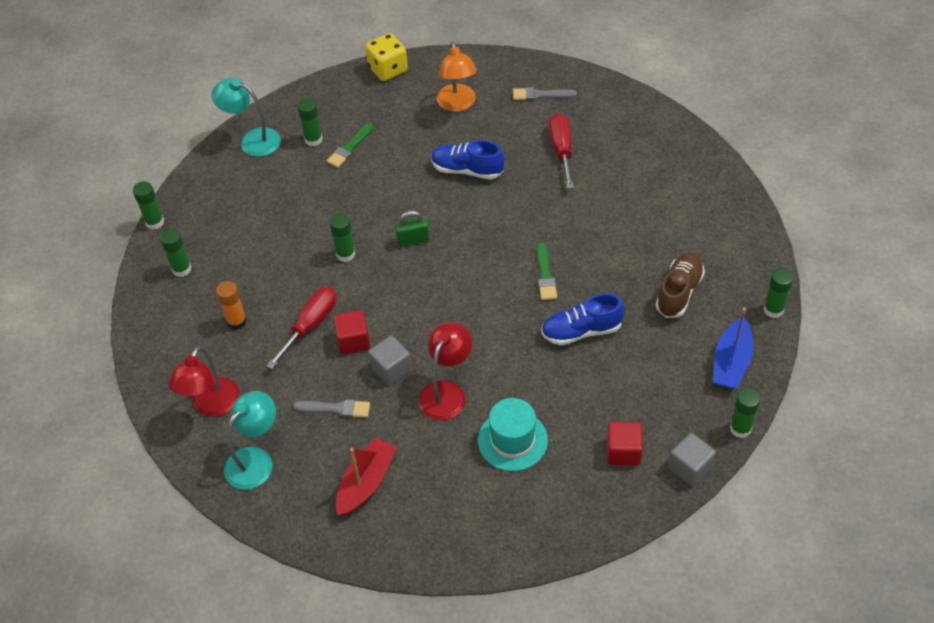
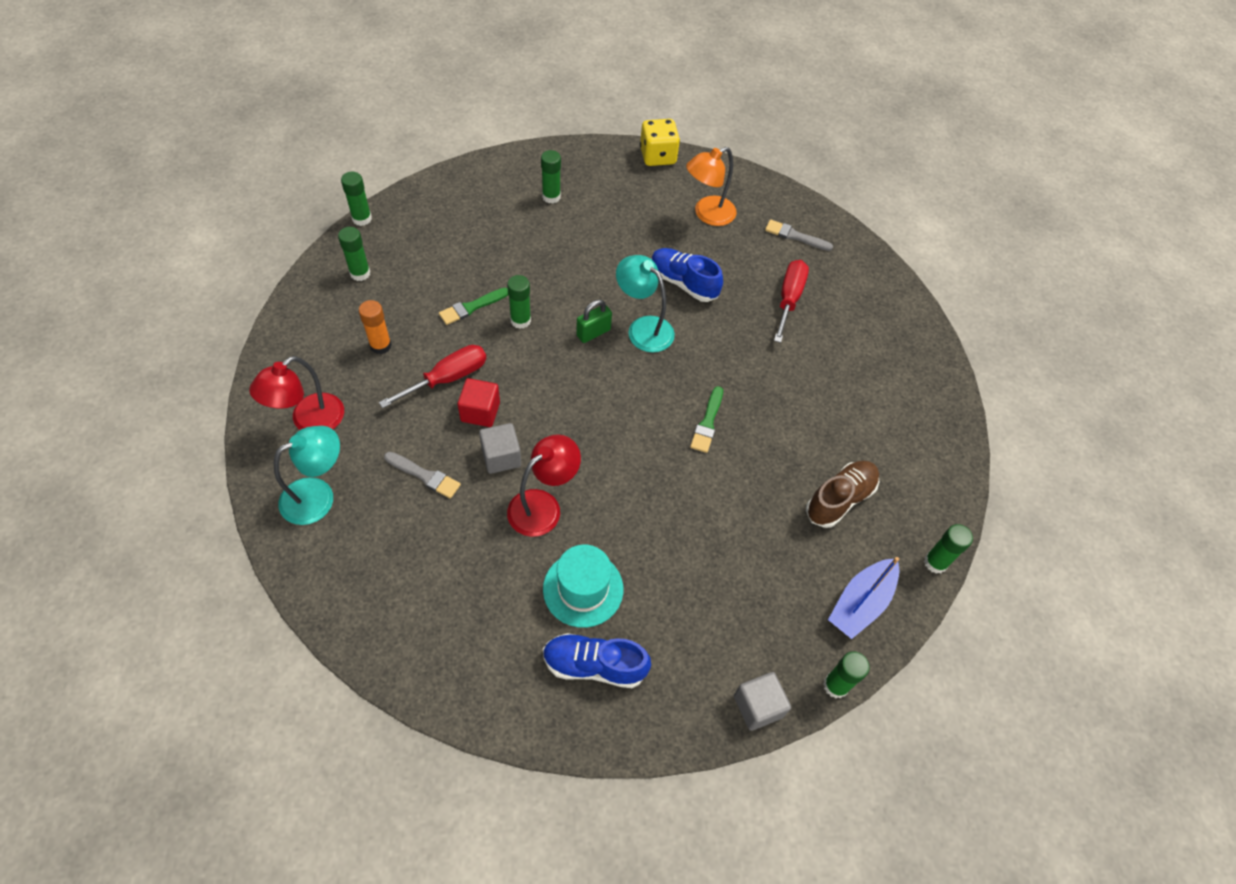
camera: 15 degrees right, 5 degrees up
(252, 140) = (494, 176): turquoise lamp -> turquoise lamp (643, 328)
(349, 147) = (581, 217): green brush -> green brush (472, 307)
(366, 483) = (411, 569): red boat -> none
(413, 240) = (593, 332): green padlock -> green padlock turned 45 degrees counterclockwise
(457, 104) = (707, 214): orange lamp -> orange lamp turned 45 degrees clockwise
(581, 331) = (715, 499): blue shoe -> blue shoe (594, 665)
(623, 451) = (694, 654): red cube -> none

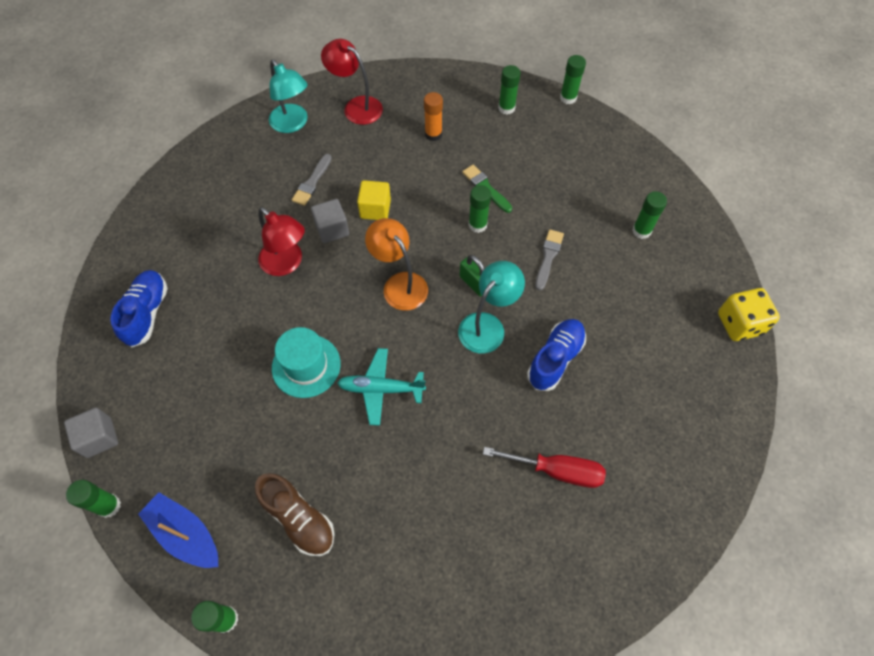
camera: 90 degrees right, 5 degrees up
(448, 378) = (406, 182): red screwdriver -> none
(480, 412) = (375, 209): red cube -> yellow cube
(583, 589) = (211, 299): turquoise hat -> turquoise hat (306, 366)
(707, 214) = (663, 380): orange lamp -> orange lamp (399, 284)
(707, 423) = (381, 389): green brush -> turquoise plane
(795, 236) = (659, 479): grey brush -> grey brush (548, 257)

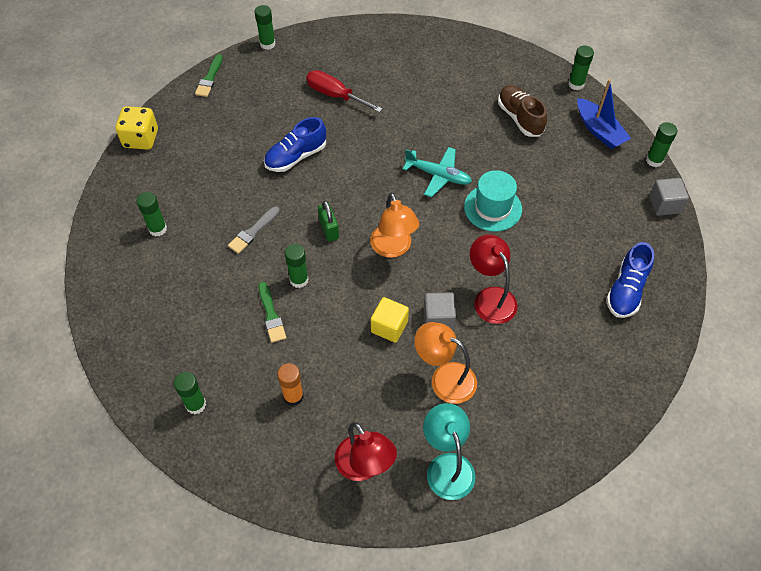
camera: 160 degrees left, 5 degrees down
(312, 182) = (444, 378): grey brush -> orange lamp
(487, 325) = (335, 194): turquoise lamp -> none
(568, 98) = (120, 395): green glue stick -> green glue stick (267, 44)
(730, 441) = (209, 78): none -> green brush

